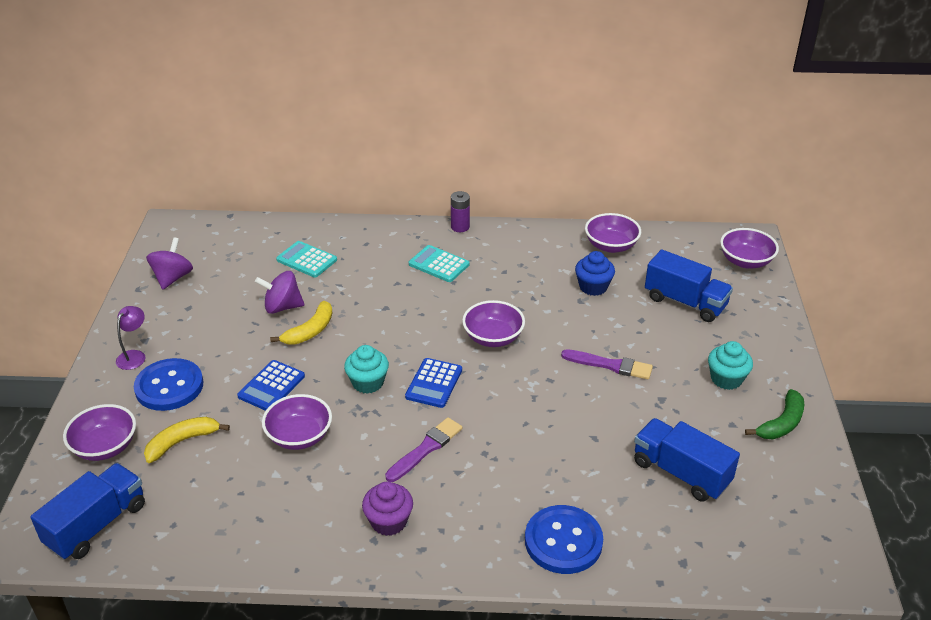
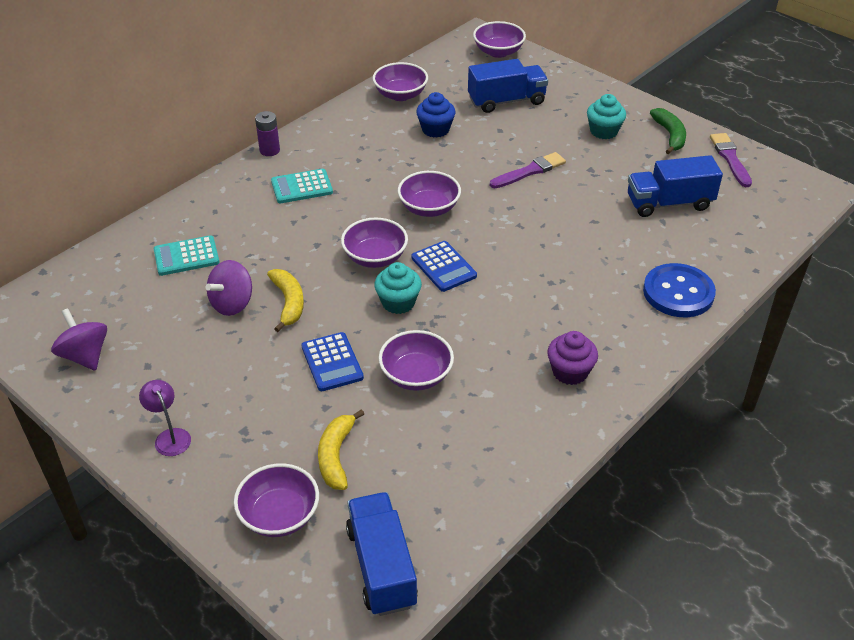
camera: 50 degrees left, 5 degrees up
(169, 386) = (248, 431): blue button -> none
(404, 343) = (375, 257): none -> purple bowl
(425, 449) = (512, 310): purple brush -> purple brush (730, 158)

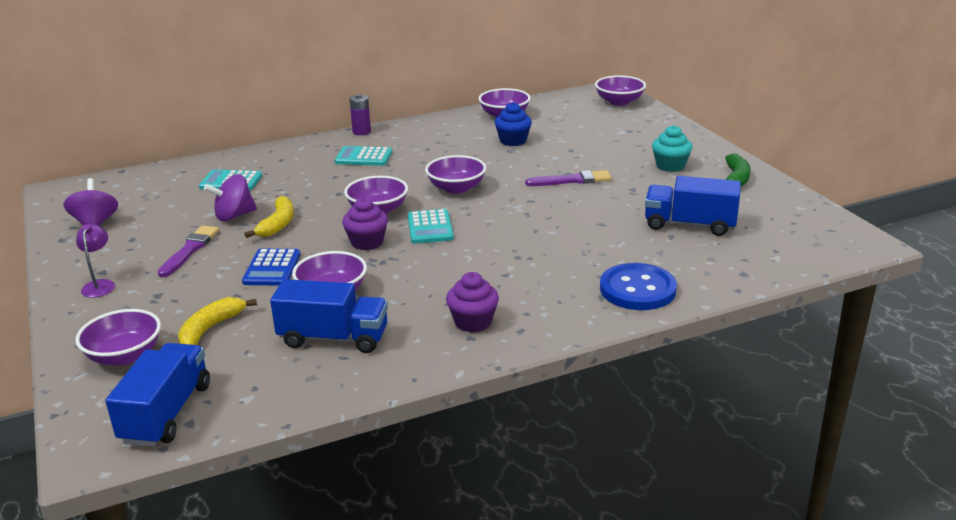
camera: 25 degrees right, 15 degrees down
(398, 302) = (367, 242): turquoise cupcake -> purple cupcake
(443, 267) = (430, 227): blue calculator -> turquoise calculator
(506, 101) = (595, 133): blue truck -> blue truck (333, 338)
(730, 158) = (785, 205): purple brush -> purple brush (190, 250)

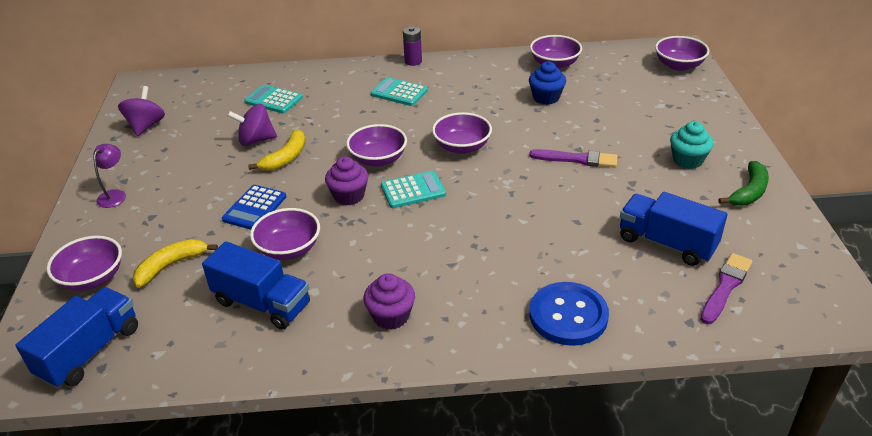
camera: 20 degrees right, 10 degrees up
(190, 250) = (201, 172): purple brush -> purple brush (725, 287)
(430, 227) = (413, 190): turquoise calculator -> turquoise calculator turned 120 degrees counterclockwise

